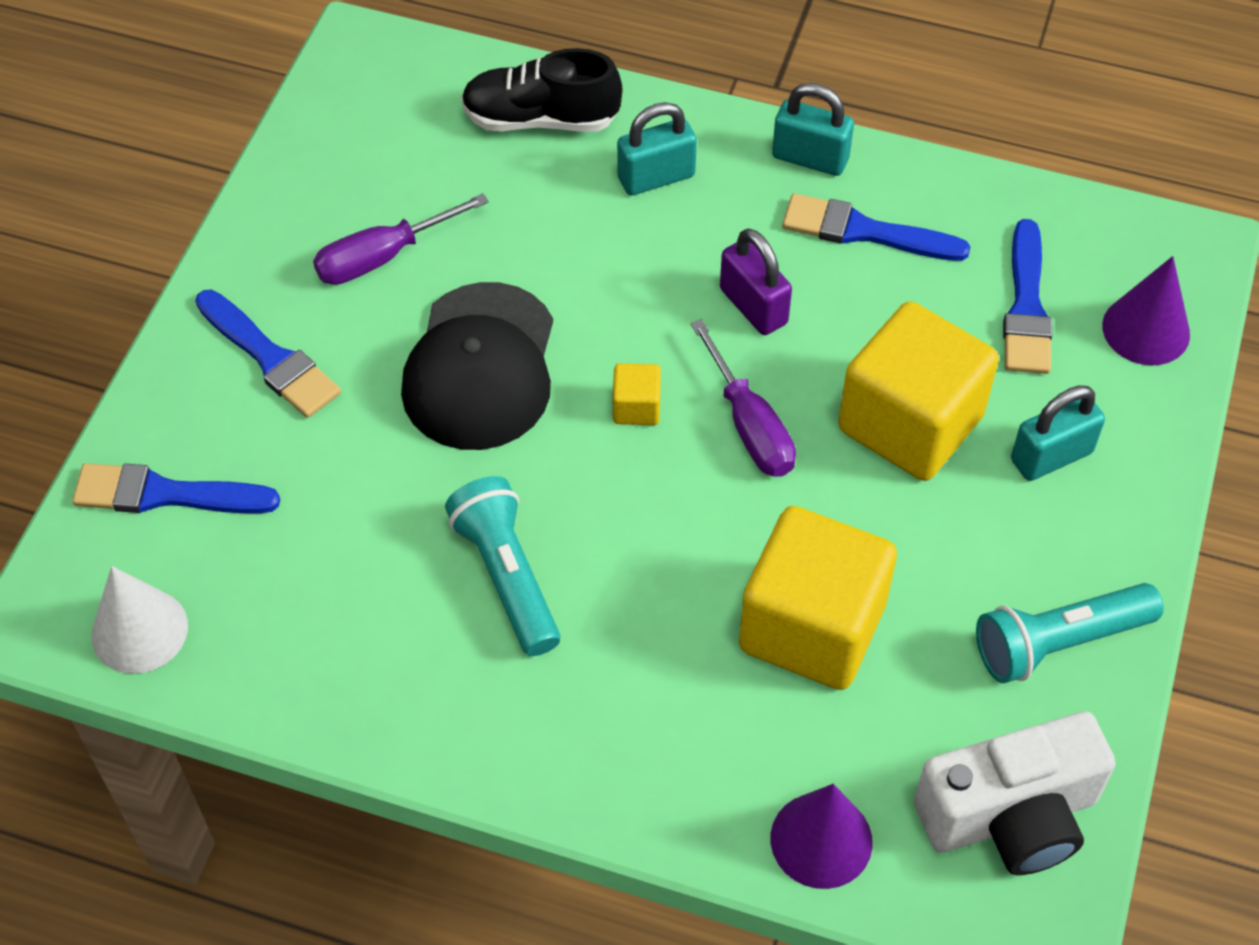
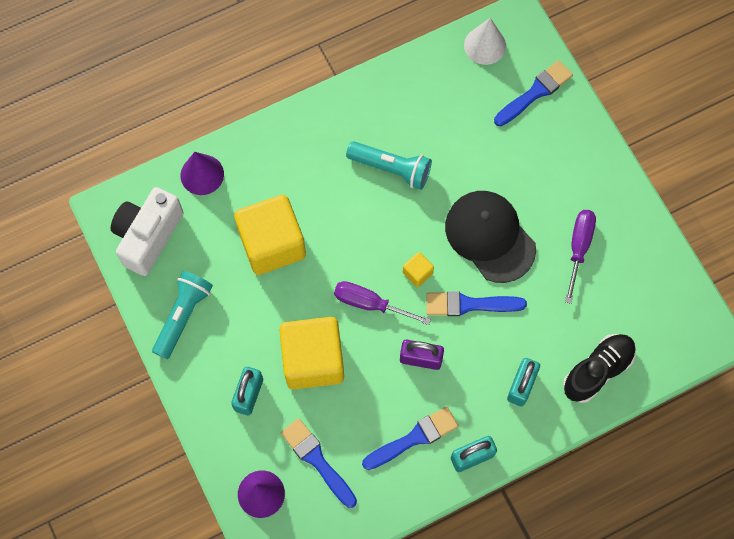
camera: 135 degrees right, 15 degrees up
(270, 358) = (565, 170): blue brush -> blue brush (469, 304)

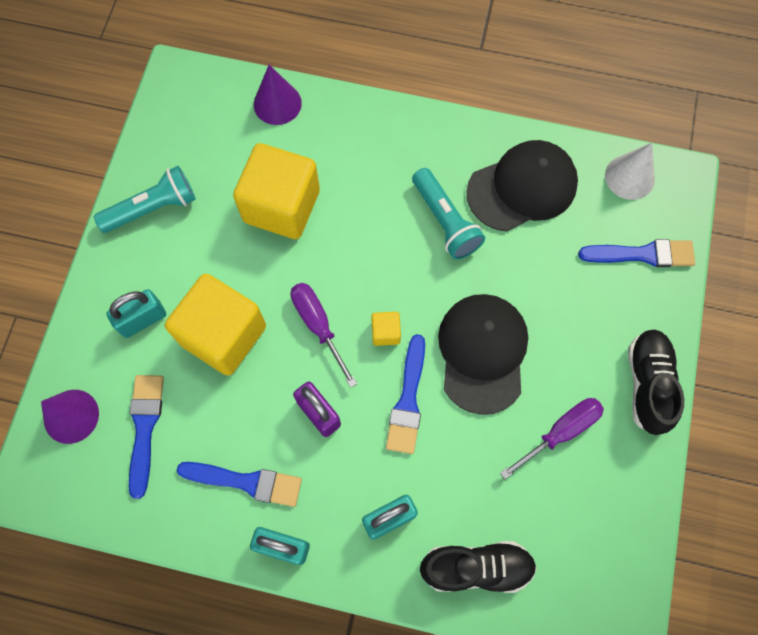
camera: 40 degrees right, 0 degrees up
(148, 236) = (187, 121): white camera -> none
(422, 106) = (522, 188): none -> black cap
(469, 304) = (408, 400): blue brush -> blue brush turned 120 degrees counterclockwise
(606, 175) = (647, 384): none -> black shoe

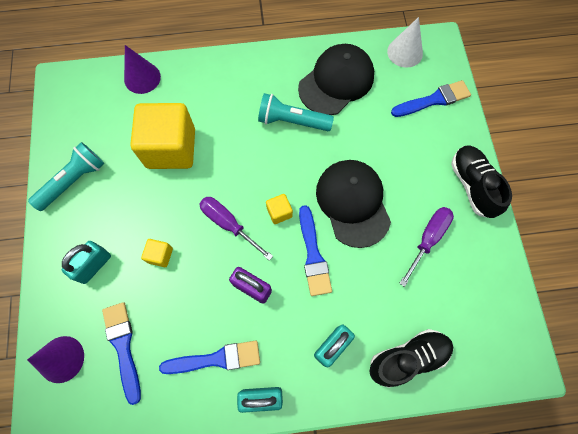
camera: 20 degrees left, 0 degrees up
(223, 335) = (160, 255): yellow cube -> yellow cube, size x0.41
(445, 221) = (292, 121): turquoise flashlight -> turquoise flashlight turned 150 degrees clockwise

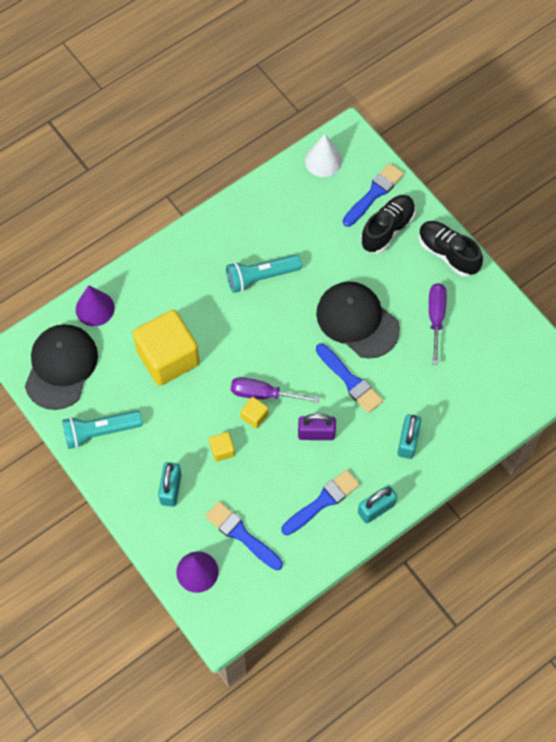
camera: 30 degrees left, 5 degrees down
(74, 181) = (100, 431): turquoise flashlight -> turquoise flashlight turned 120 degrees counterclockwise
(279, 212) = (300, 361): yellow cube -> yellow cube (254, 416)
(336, 82) = (278, 220): black cap -> black cap (61, 367)
(408, 358) = (471, 418): black shoe -> black shoe (387, 229)

